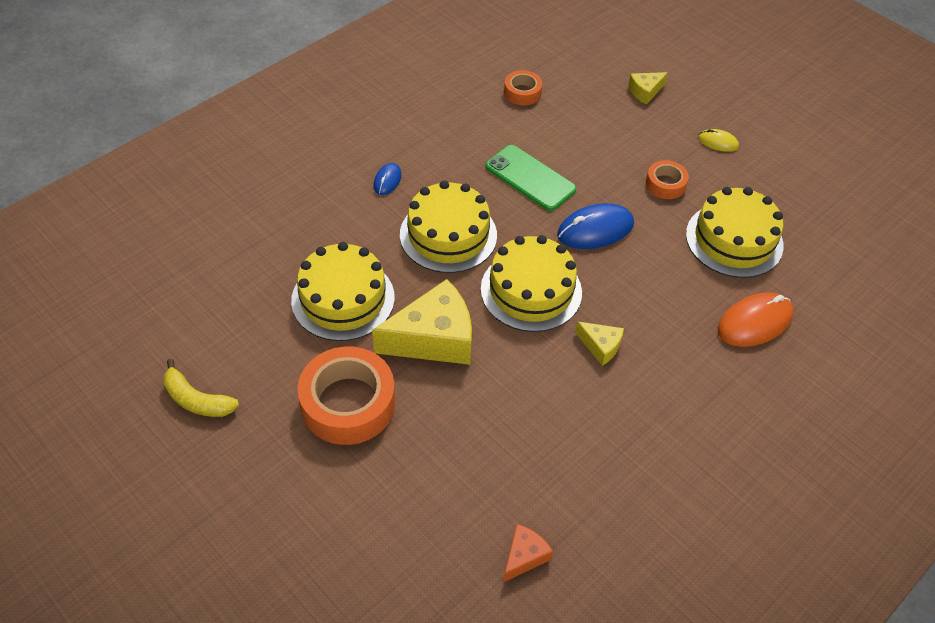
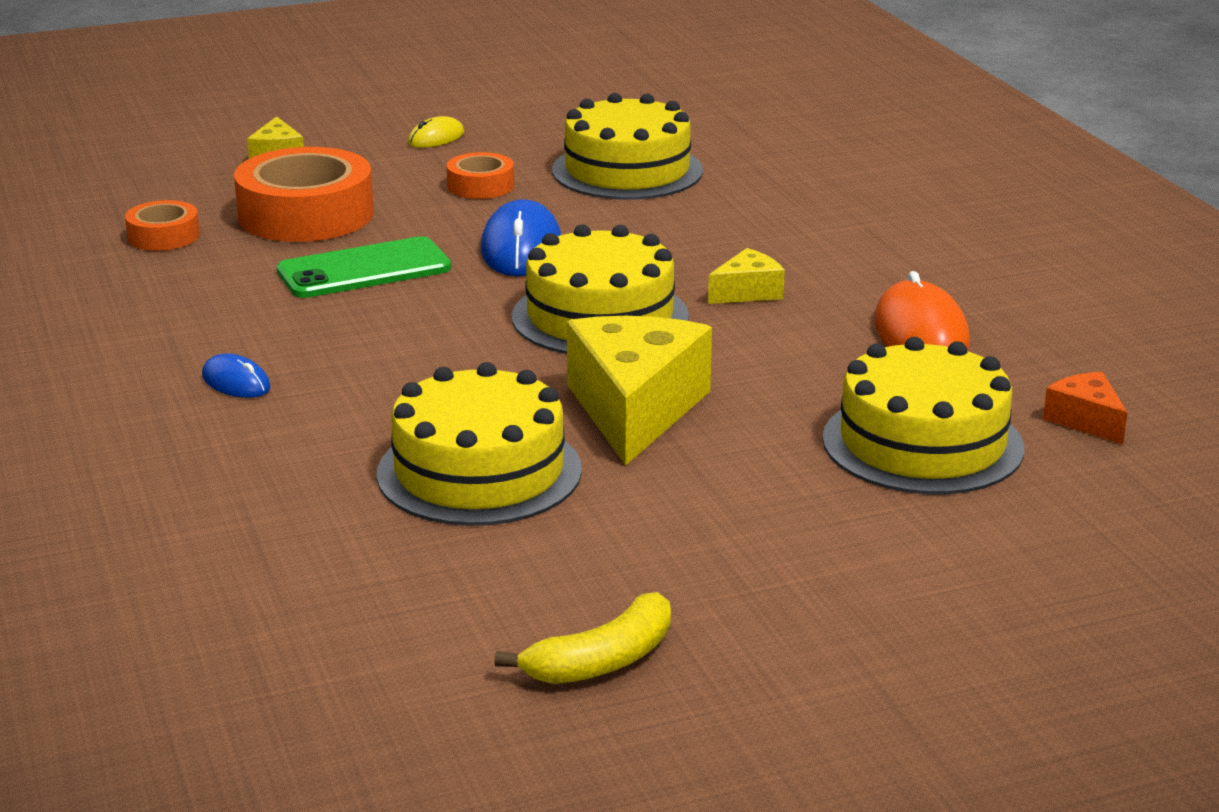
camera: 65 degrees left, 25 degrees down
(348, 403) = (717, 507): orange tape -> orange tape (306, 215)
(448, 235) = (421, 355): yellow cake -> yellow cake (922, 443)
(754, 322) = (780, 192): orange mouse -> orange mouse (921, 334)

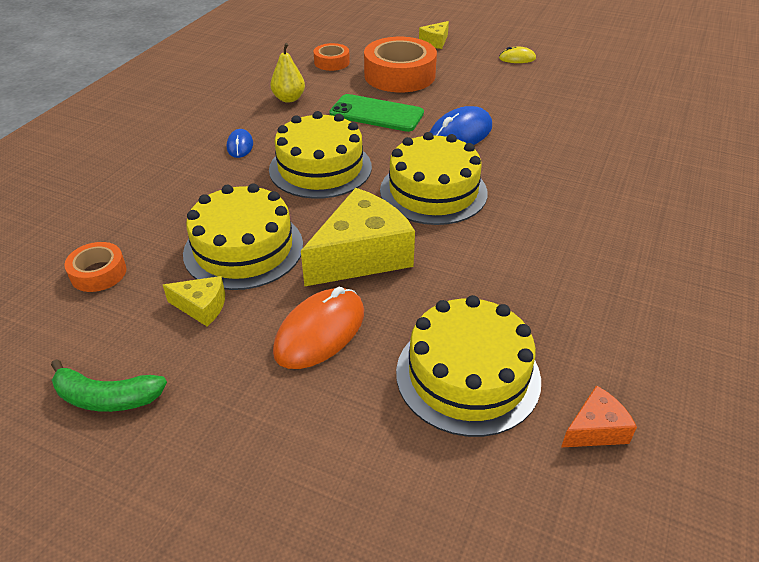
camera: 45 degrees right, 15 degrees up
(191, 303) = (289, 99): none -> yellow pear
(480, 186) = (496, 92): orange tape -> orange tape (98, 273)
(602, 660) = (107, 397): yellow banana -> green banana
(627, 170) = (581, 113): yellow cake -> yellow cake (320, 168)
(747, 292) = (529, 215): yellow cheese -> yellow cheese (202, 307)
(921, 334) = (585, 298): orange mouse -> orange mouse (320, 332)
(1085, 420) = (595, 429): orange cheese -> orange cheese turned 45 degrees clockwise

